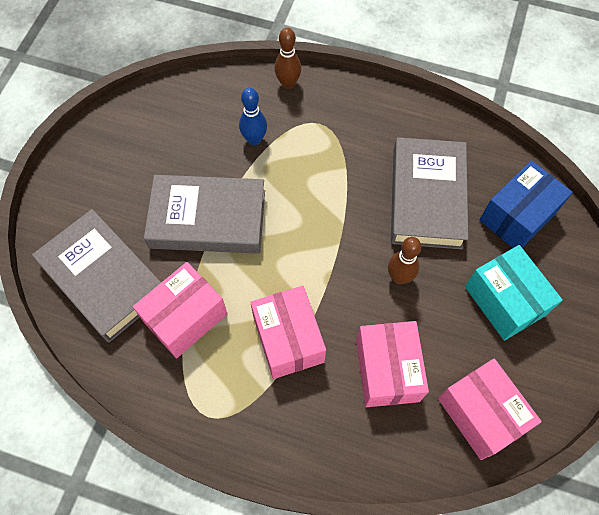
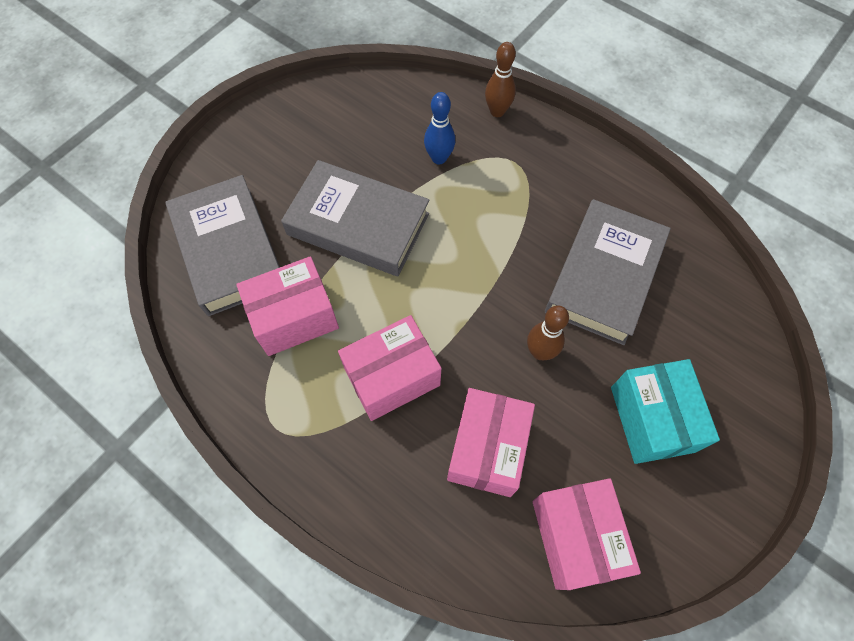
camera: 20 degrees right, 0 degrees up
(288, 339) = (392, 377): pink box -> pink box turned 60 degrees clockwise
(517, 216) = (702, 330): blue box -> none

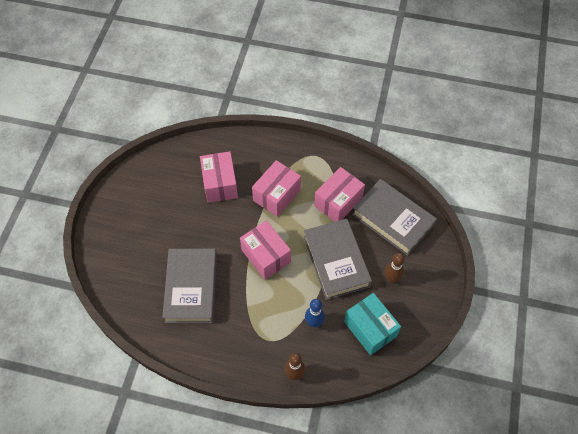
camera: 155 degrees right, 5 degrees down
(358, 224) = (336, 261): grey book -> grey book turned 75 degrees clockwise
(540, 352) = (211, 234): brown bowling pin -> brown bowling pin (391, 279)
(576, 536) = (170, 167): pink box -> pink box (266, 256)
(651, 419) = (148, 226): turquoise box -> turquoise box (370, 329)

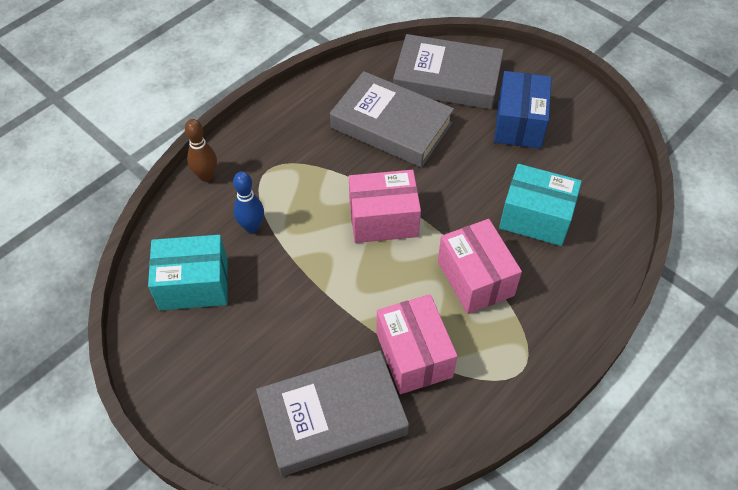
camera: 120 degrees right, 5 degrees down
(151, 219) = (519, 123): none -> blue box
(220, 184) = (535, 217): pink box -> turquoise box
(336, 261) = (317, 298): grey book -> grey book (447, 79)
(391, 279) = (240, 354): brown bowling pin -> none

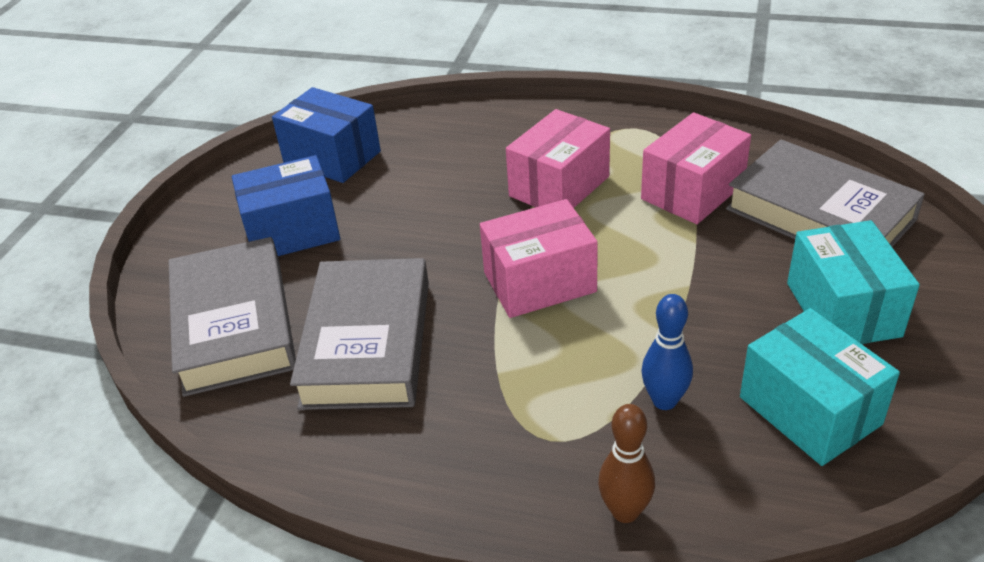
camera: 115 degrees left, 15 degrees down
(383, 219) = (539, 282): pink box -> pink box turned 75 degrees counterclockwise
(535, 217) = (439, 174): turquoise box -> turquoise box (842, 309)
(597, 168) = (332, 157): none -> blue box

